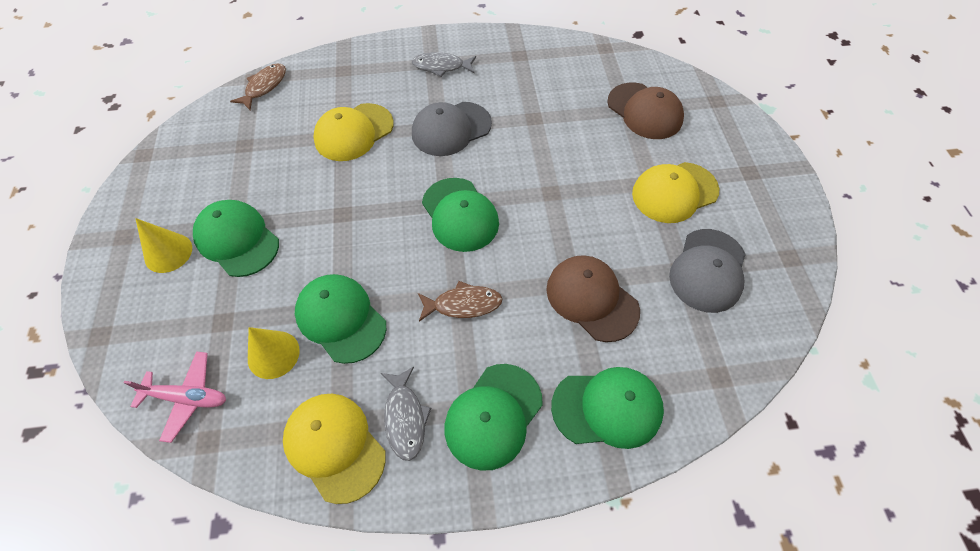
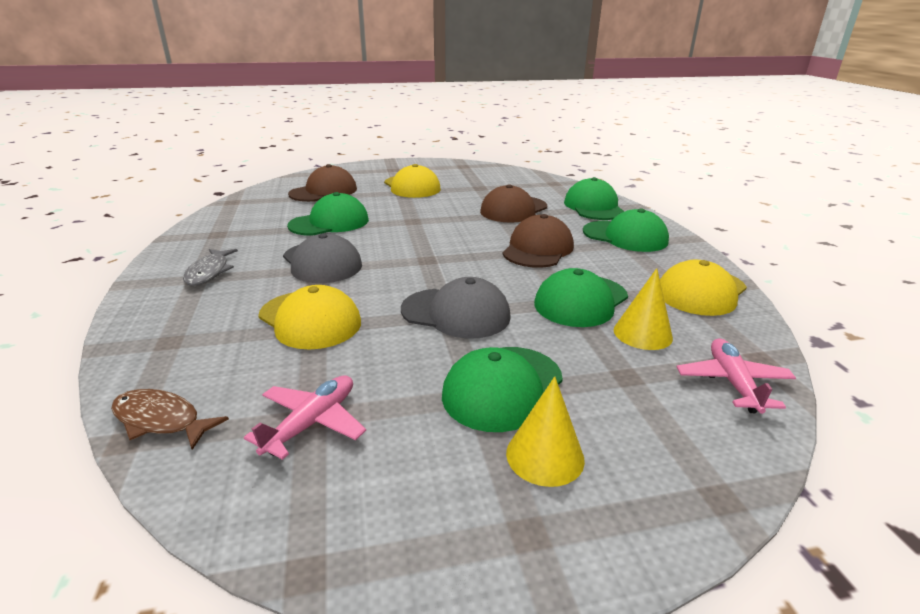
camera: 95 degrees left, 30 degrees down
(239, 146) = (312, 423): none -> pink plane
(405, 417) = (652, 265): grey fish -> none
(460, 215) = (441, 254): green cap -> green cap (329, 223)
(463, 304) = (538, 249): brown fish -> brown cap
(708, 270) = (478, 182): grey cap -> grey cap (456, 313)

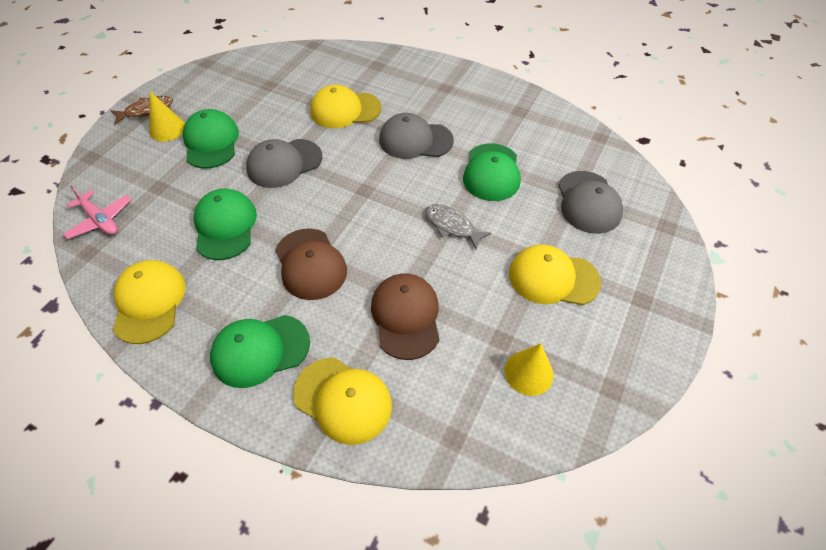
camera: 130 degrees right, 25 degrees up
(161, 420) = (315, 53): brown fish -> brown fish (146, 111)
(209, 272) = (450, 93): grey fish -> grey fish (452, 226)
(312, 423) = (265, 84): pink plane -> none
(323, 191) = (588, 202): brown cap -> grey cap
(594, 207) = (343, 400): green cap -> yellow cap
(642, 333) = (167, 224): yellow cone -> yellow cone (528, 372)

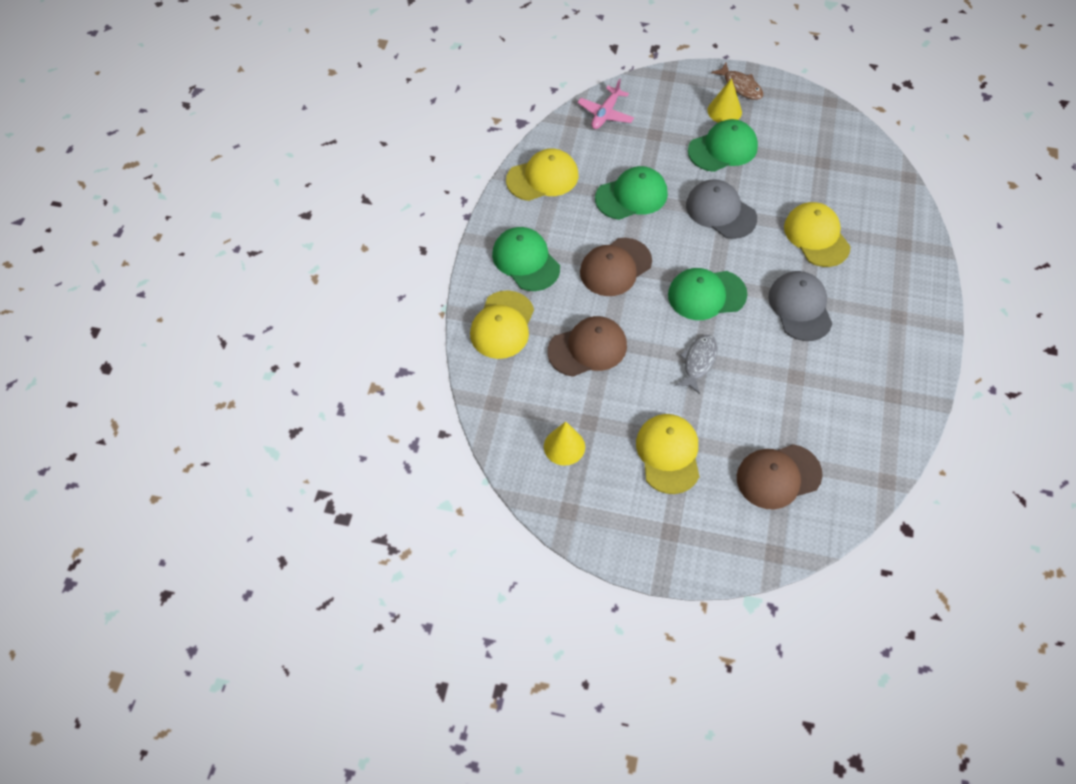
camera: 75 degrees right, 5 degrees up
(491, 172) = (783, 383): green cap -> green cap (706, 295)
(588, 202) = (778, 476): grey cap -> brown cap

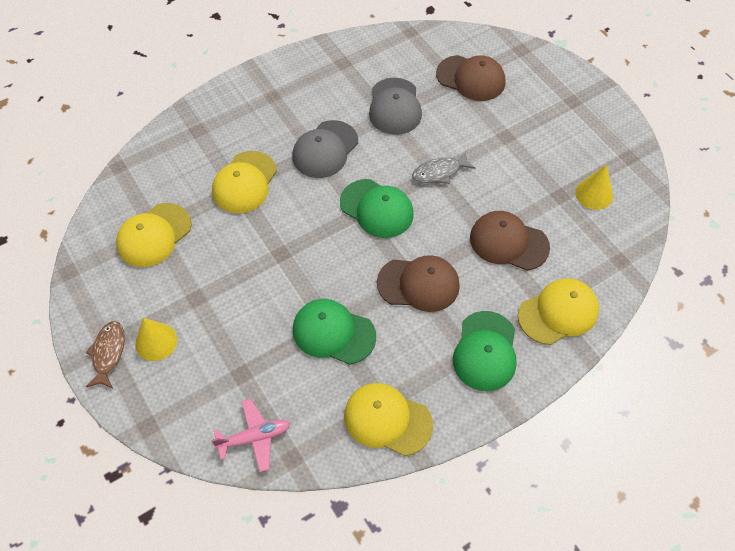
camera: 135 degrees left, 0 degrees up
(668, 454) = (526, 138): yellow cap -> yellow cap (154, 235)
(720, 211) = (283, 258): grey cap -> grey cap (394, 107)
(723, 149) = (207, 308): green cap -> none

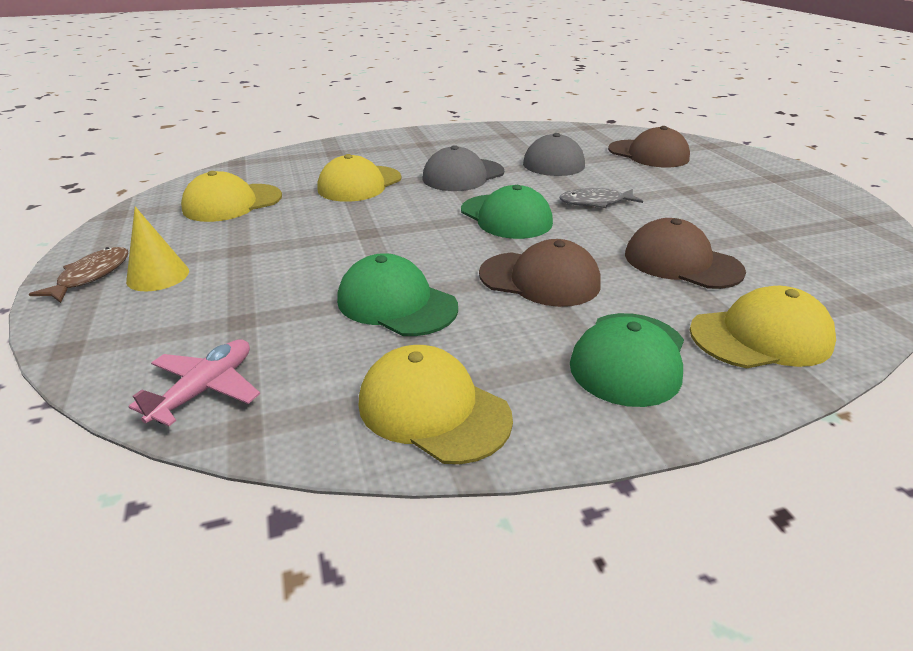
camera: 15 degrees right, 25 degrees down
(254, 437) = (205, 389): pink plane -> pink plane turned 60 degrees counterclockwise
(594, 194) = (811, 240): yellow cone -> none

